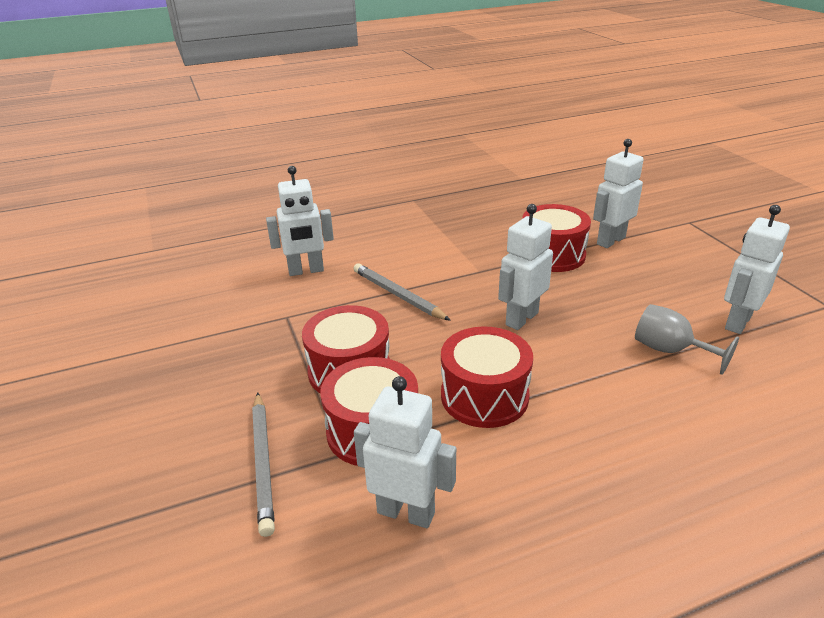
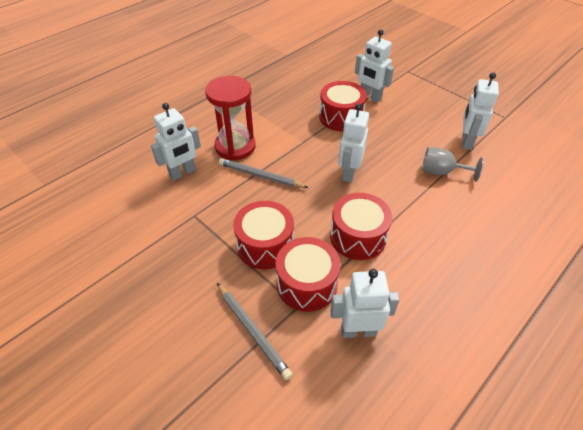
camera: 25 degrees left, 15 degrees up
(388, 258) = (235, 147): none -> red hourglass
(610, 241) = (370, 97): white robot -> white robot turned 75 degrees counterclockwise

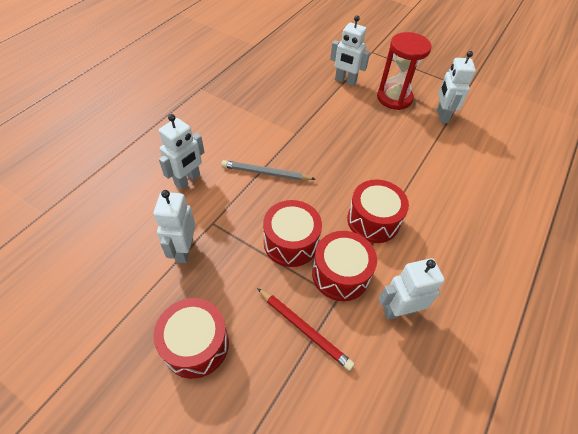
camera: 15 degrees left, 5 degrees up
(235, 147) = (232, 146): red hourglass -> red hourglass (394, 98)
(252, 331) = (304, 329): grey pencil -> red pencil
(341, 117) = (324, 104): red drum -> red drum (196, 344)
(348, 173) = (347, 159): white robot -> white robot (184, 250)
(441, 172) = (428, 147): grey goblet -> none

